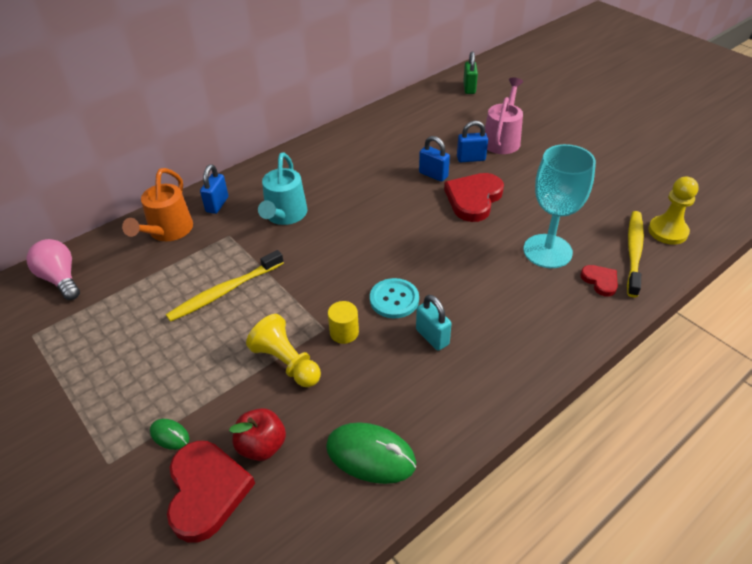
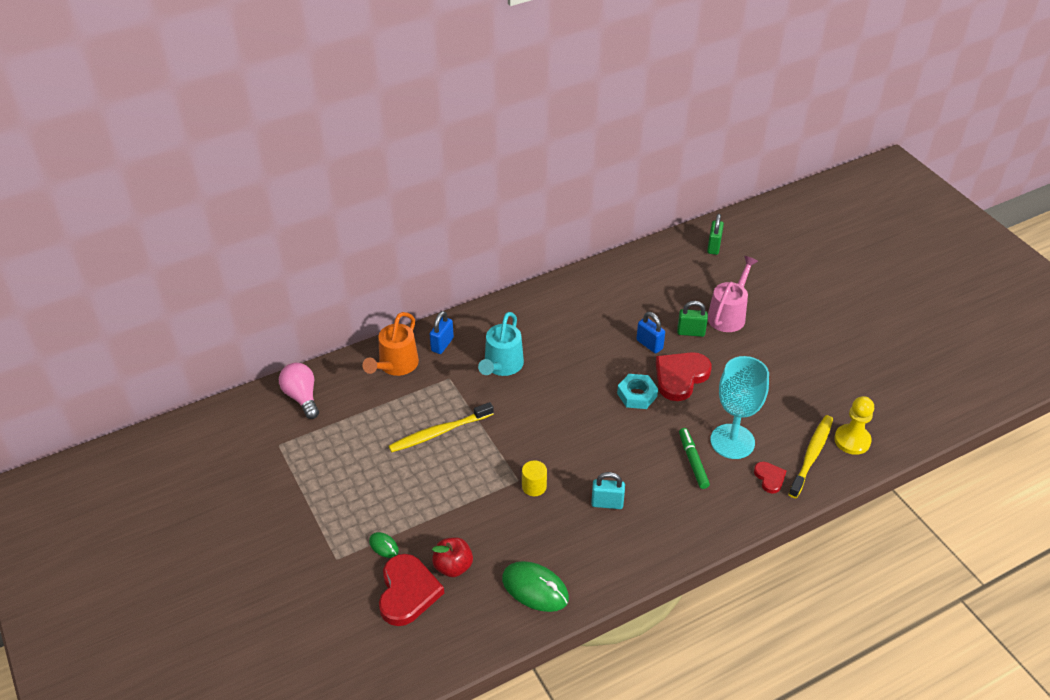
camera: 10 degrees right, 0 degrees up
(286, 362) = (482, 504): yellow pawn -> none
(394, 299) = (583, 464): turquoise button -> none
(432, 337) = (607, 503): turquoise padlock -> turquoise padlock turned 60 degrees counterclockwise
(434, 222) = (637, 395): none -> turquoise nut
(471, 158) = (691, 332): blue padlock -> green padlock
(513, 277) = (693, 461): none -> green marker

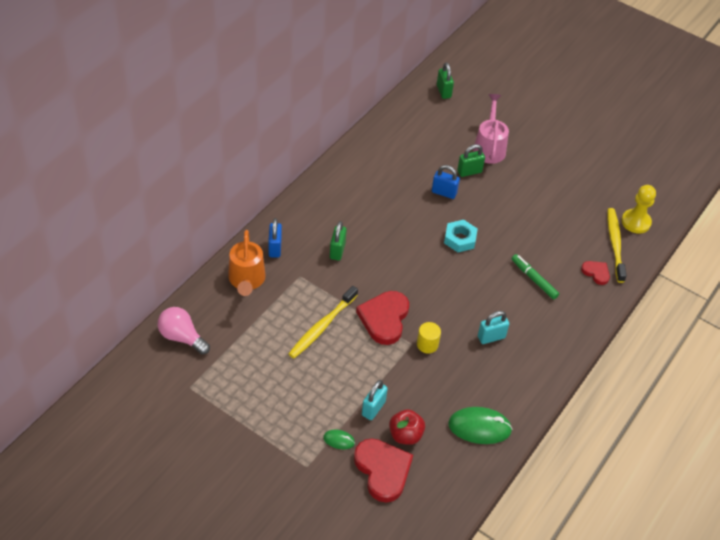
camera: 30 degrees left, 5 degrees up
(438, 528) = (373, 408): none -> turquoise padlock
(501, 366) = (337, 251): turquoise watering can -> green padlock
(680, 377) = (484, 212): red heart -> red heart (384, 319)
(732, 441) = (553, 253): turquoise goblet -> none

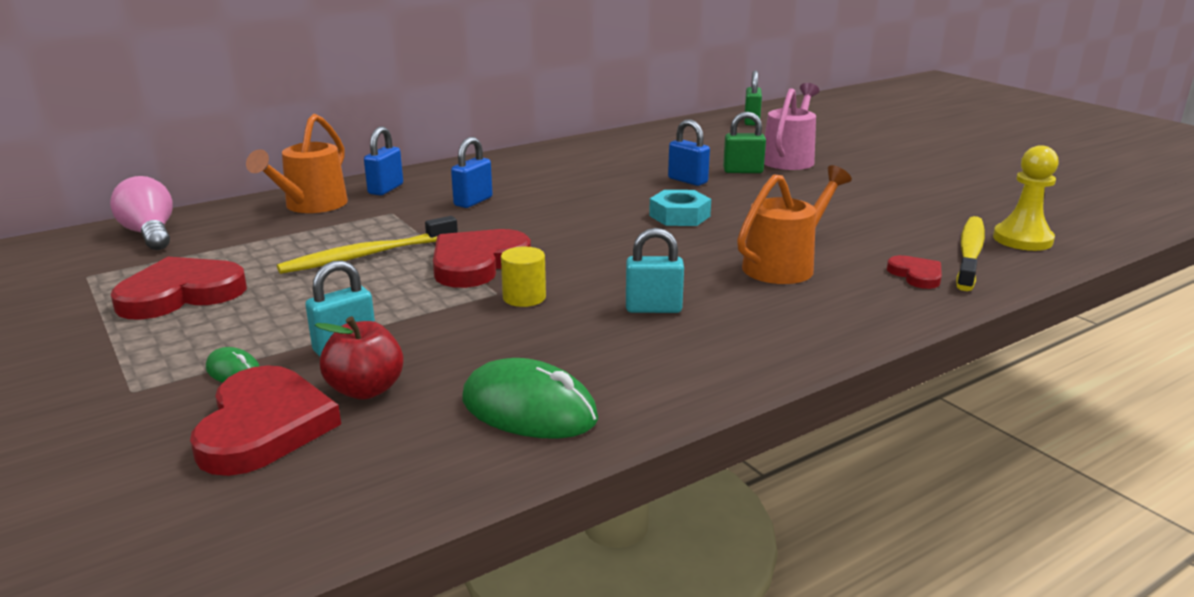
camera: 25 degrees right, 25 degrees down
(257, 389) = (181, 294): none -> red heart
(337, 251) = (473, 201): green padlock -> blue padlock
(534, 279) = (785, 265): green marker -> orange watering can

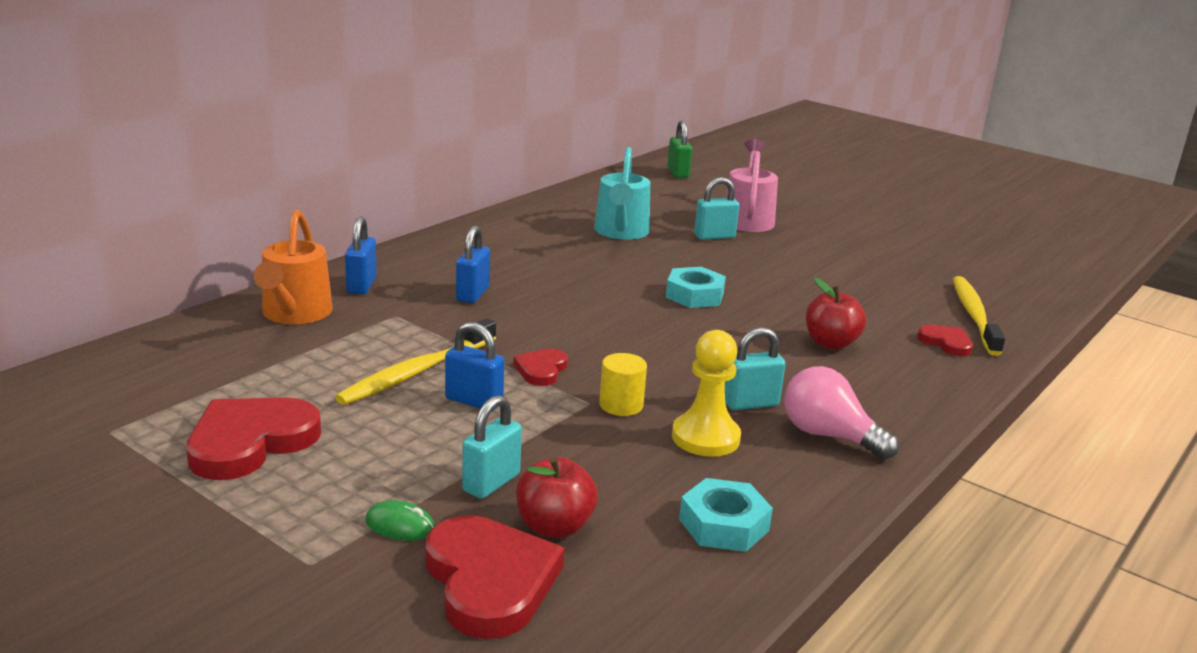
camera: 20 degrees left, 0 degrees up
(150, 234) = (134, 368): pink light bulb -> pink light bulb (829, 436)
(477, 263) = (541, 370): red heart -> red heart, size x0.52
(529, 409) = (724, 525): green mouse -> turquoise nut
(653, 163) = (621, 232): none -> turquoise watering can
(687, 180) = (670, 252): blue padlock -> blue padlock (474, 401)
(743, 171) = (714, 236): green padlock -> turquoise padlock
(785, 265) = (831, 343): orange watering can -> red apple
(1022, 239) = (1005, 296): yellow pawn -> yellow pawn (705, 438)

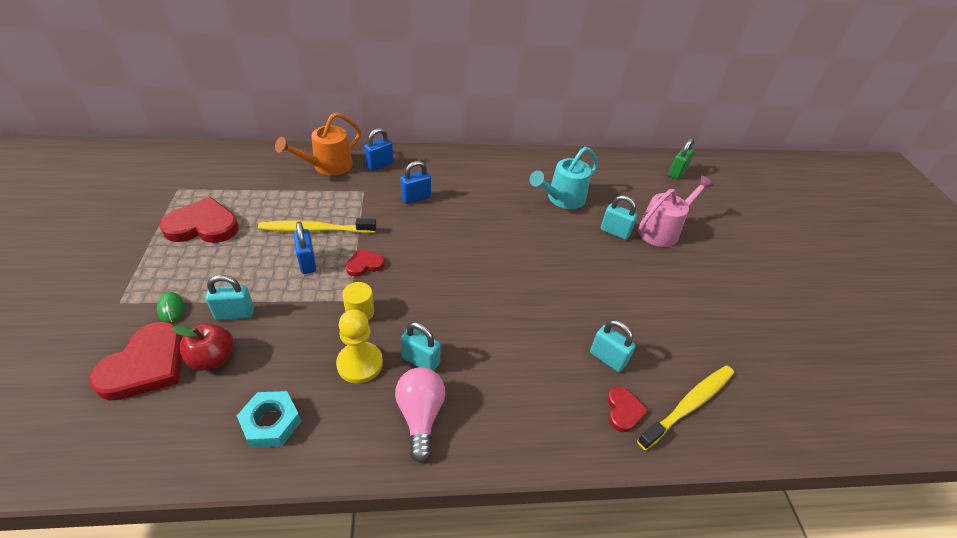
camera: 45 degrees right, 20 degrees up
(695, 295) = (525, 267): turquoise nut -> none
(831, 343) = (543, 354): red apple -> none
(876, 319) = (607, 358): none -> turquoise padlock

